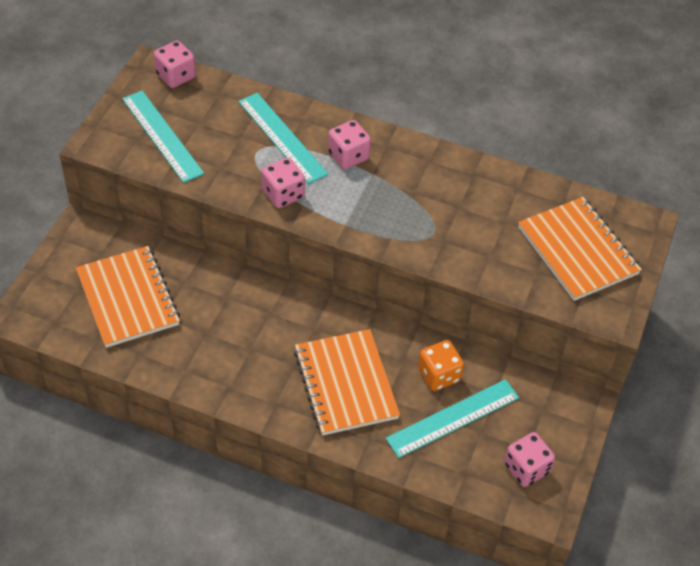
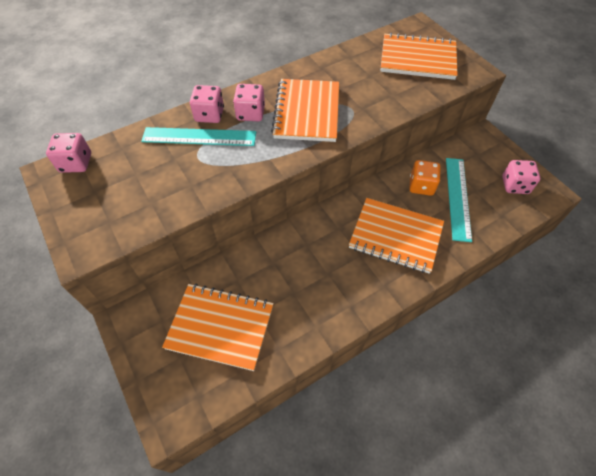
camera: 50 degrees left, 5 degrees up
(162, 136) = (122, 203): turquoise ruler -> none
(283, 194) = (250, 164): pink dice -> pink dice (209, 115)
(393, 198) = (307, 112): none -> orange notebook

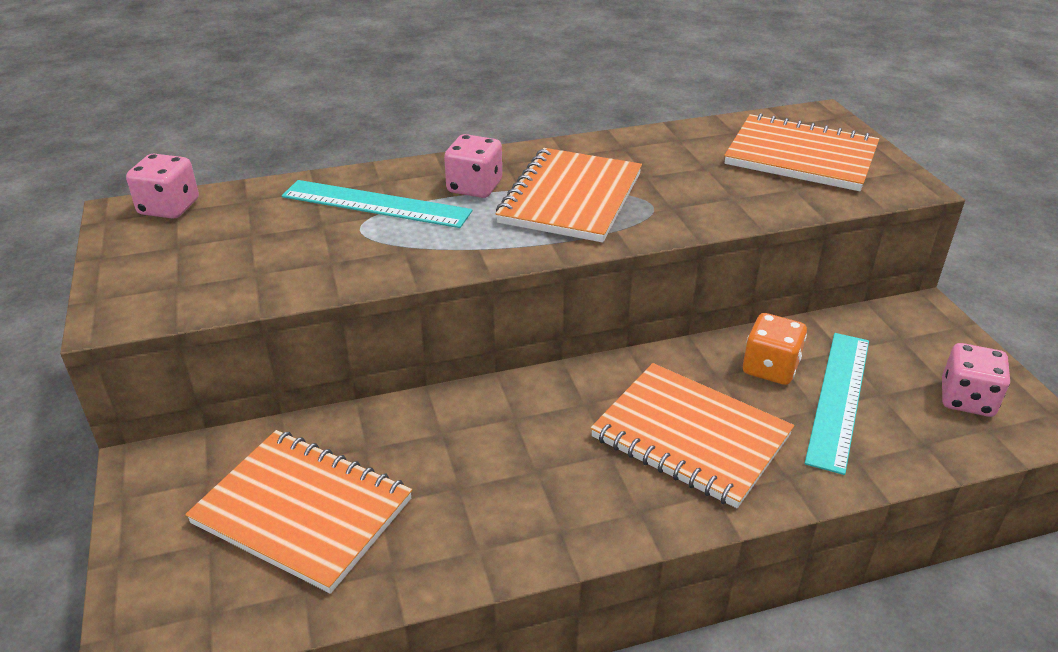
camera: 15 degrees right, 20 degrees down
(209, 115) = (406, 180): pink dice -> none

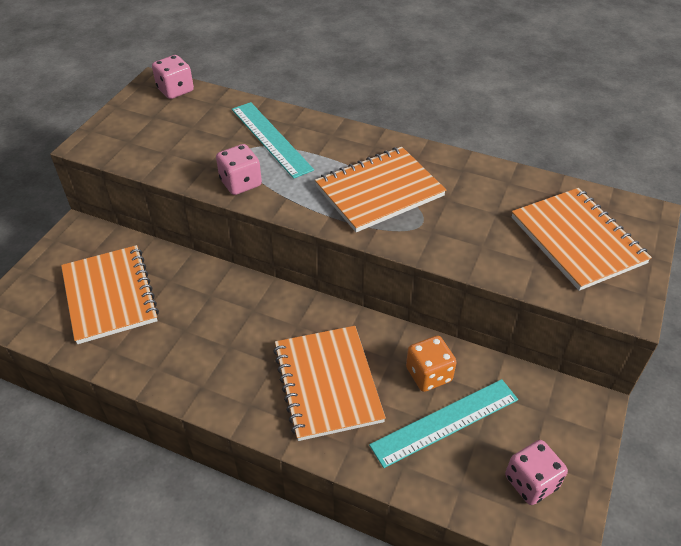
camera: 40 degrees right, 10 degrees up
(474, 187) = (335, 154): pink dice -> pink dice (240, 183)

